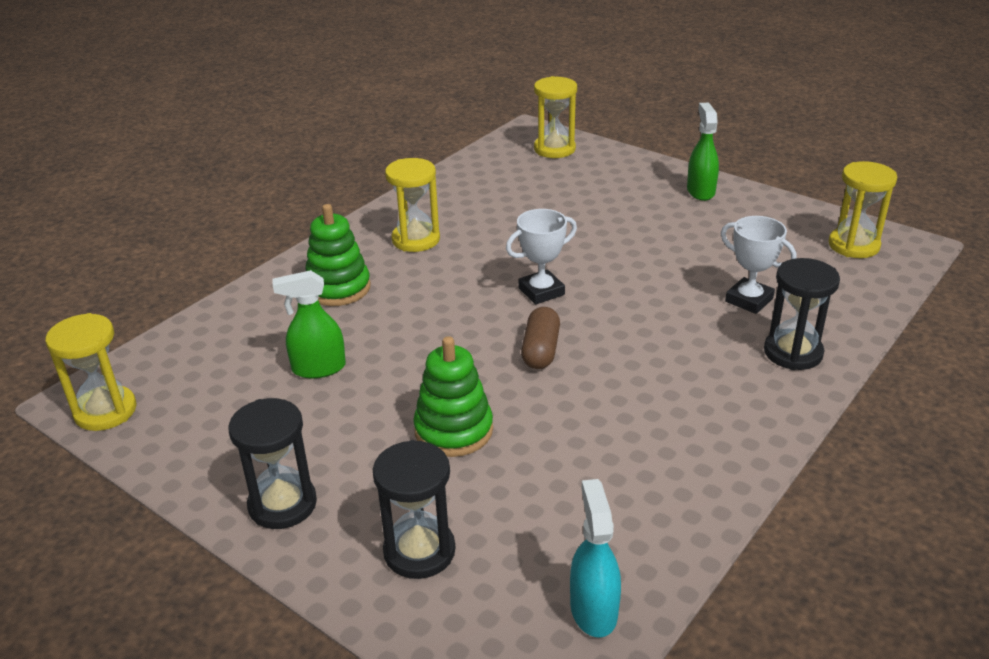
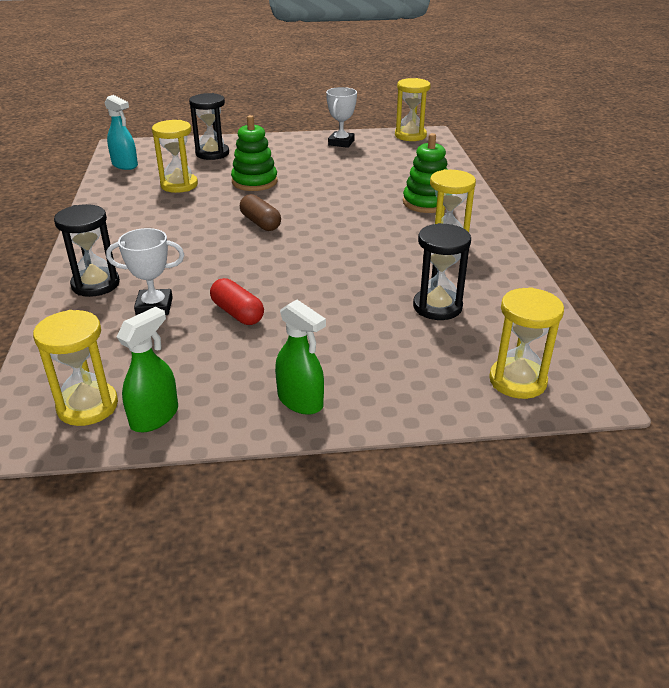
camera: 135 degrees right, 0 degrees up
(282, 504) = (285, 144): black hourglass -> black hourglass (437, 307)
(318, 368) = (359, 175): green spray bottle -> green spray bottle (155, 417)
(541, 291) = (308, 250): white trophy -> white trophy (341, 143)
(559, 485) = (179, 185): none -> yellow hourglass
(680, 262) = (237, 313): none -> red capsule

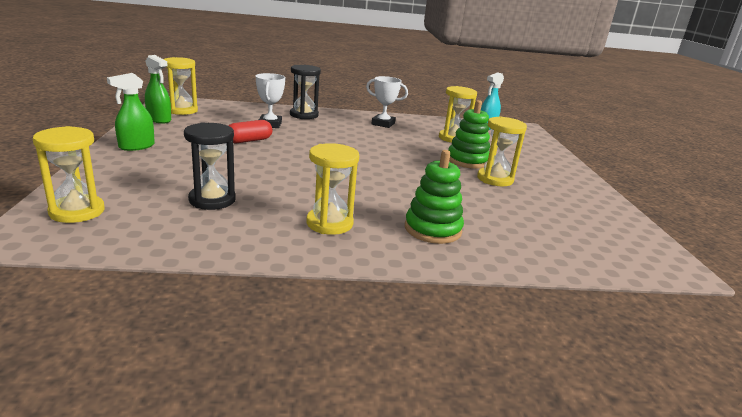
camera: 90 degrees right, 10 degrees down
(212, 153) = (525, 151): black hourglass -> none
(260, 223) = (384, 156): brown capsule -> none
(341, 143) = (594, 206): white trophy -> white trophy (383, 124)
(410, 136) = (656, 253): yellow hourglass -> yellow hourglass (495, 179)

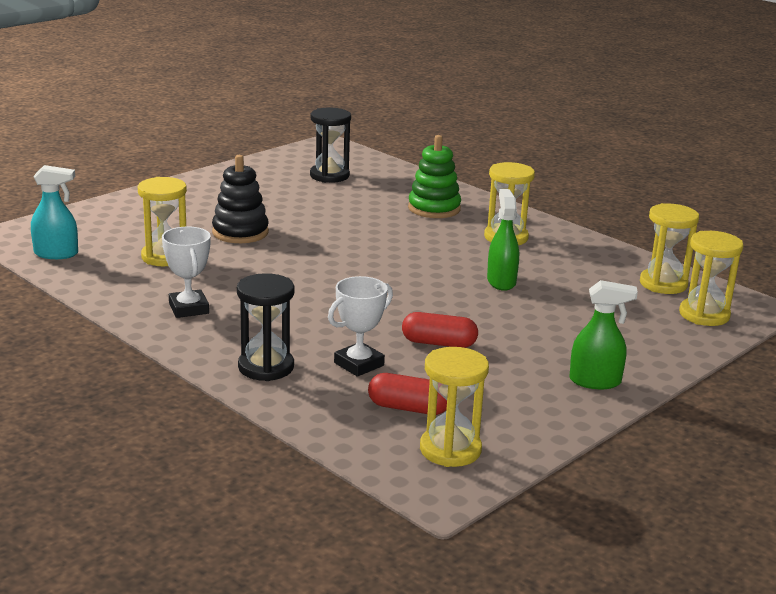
camera: 130 degrees left, 0 degrees up
(159, 119) = (514, 434): green spray bottle -> green spray bottle (501, 281)
(212, 200) = (577, 286): black hourglass -> black hourglass (329, 176)
(220, 117) = (408, 408): none -> red capsule
(467, 161) = (240, 232): green stacking toy -> black stacking toy
(495, 179) = (271, 212): yellow hourglass -> yellow hourglass (663, 284)

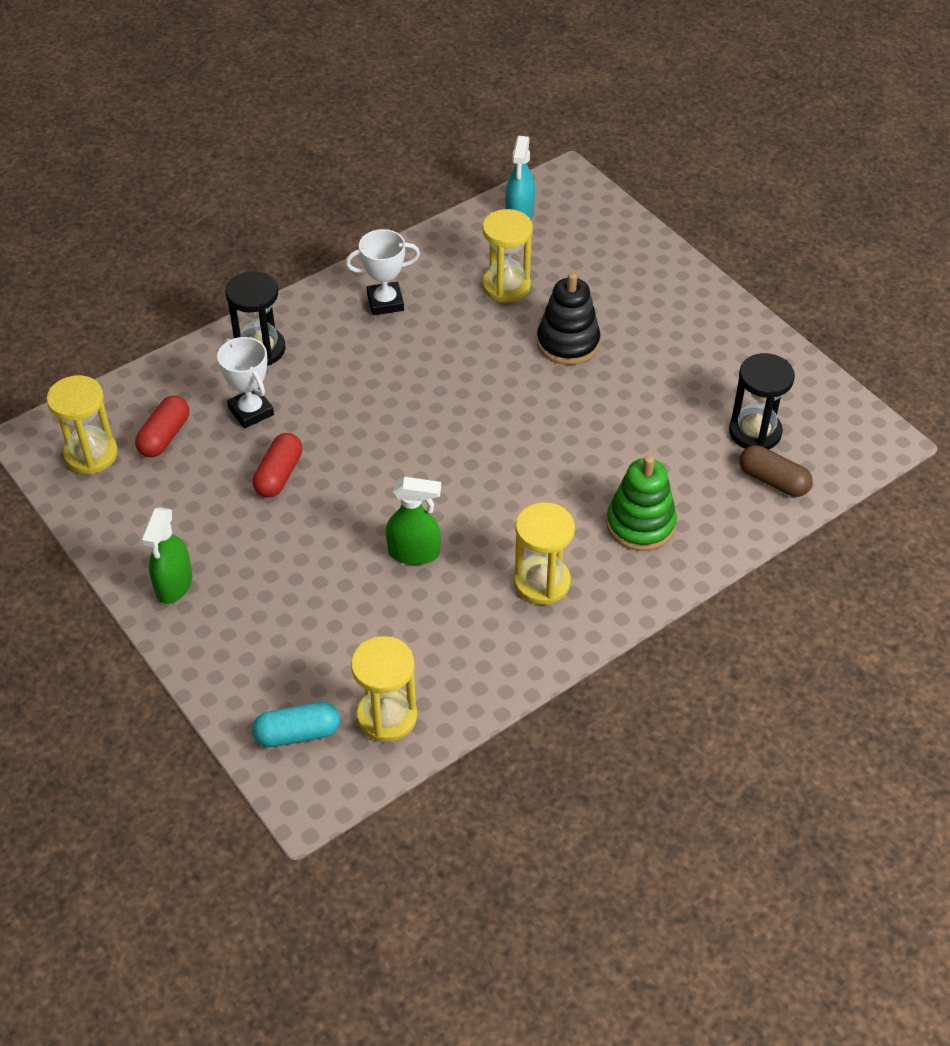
camera: 100 degrees right, 25 degrees up
(376, 172) = (773, 481): none -> brown capsule
(704, 315) = (297, 733): yellow hourglass -> turquoise capsule

